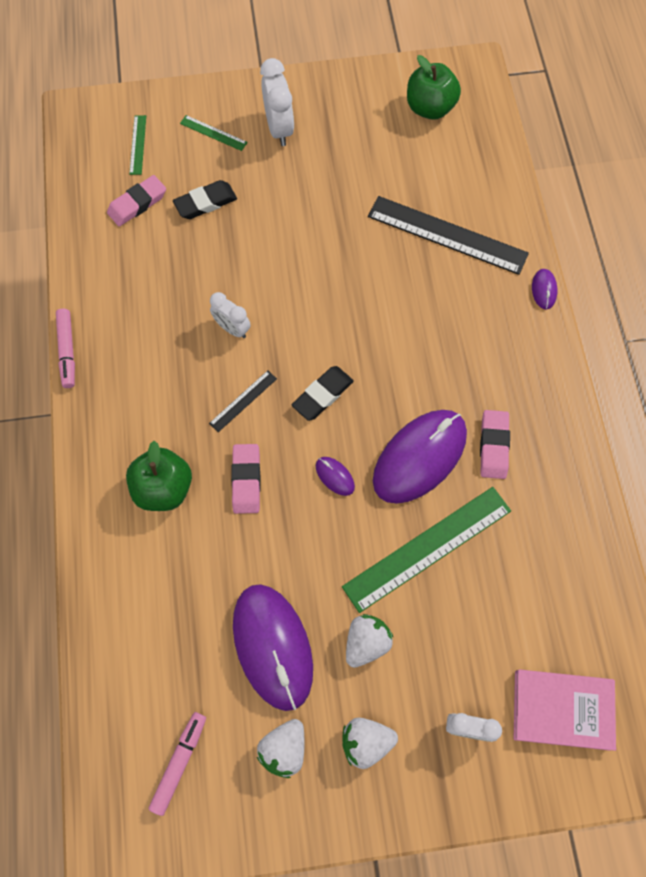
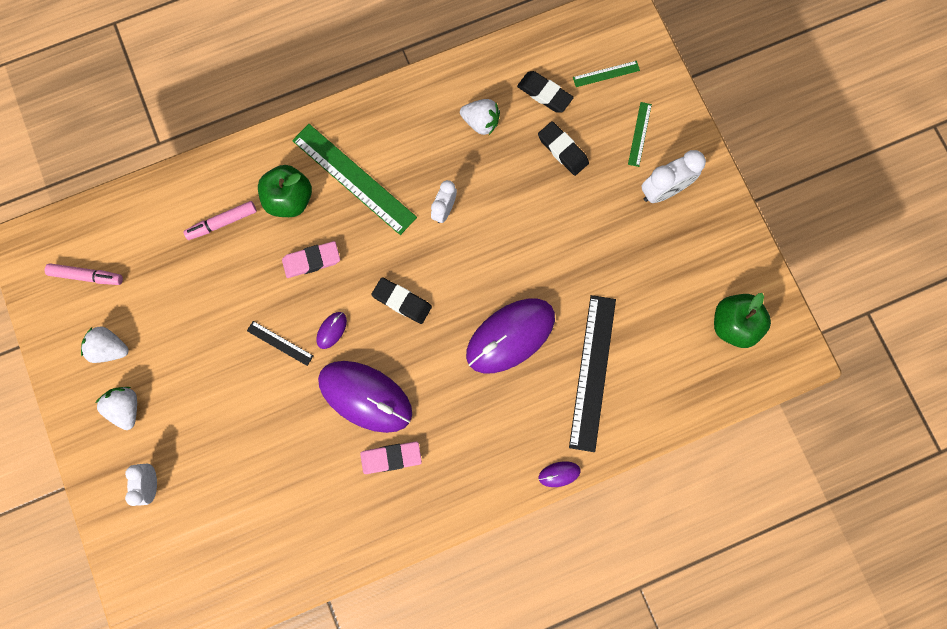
camera: 75 degrees right, 10 degrees up
(67, 351) = (388, 86): pink marker -> pink marker (222, 222)
(137, 203) = (544, 94): pink eraser -> black eraser
(243, 401) = (380, 238): black ruler -> black ruler (280, 343)
(273, 646) = (183, 319): purple mouse -> purple mouse (510, 336)
(366, 642) = (201, 389): white strawberry -> white strawberry (481, 122)
(427, 548) = (287, 420): green ruler -> green ruler (354, 179)
(562, 709) = (180, 556): pink book -> none

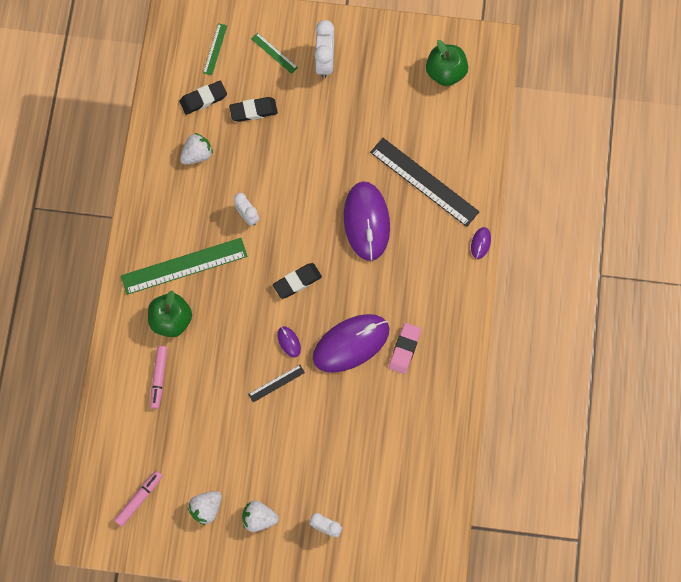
camera: 60 degrees left, 5 degrees down
(312, 260) = (228, 328): pink eraser -> none

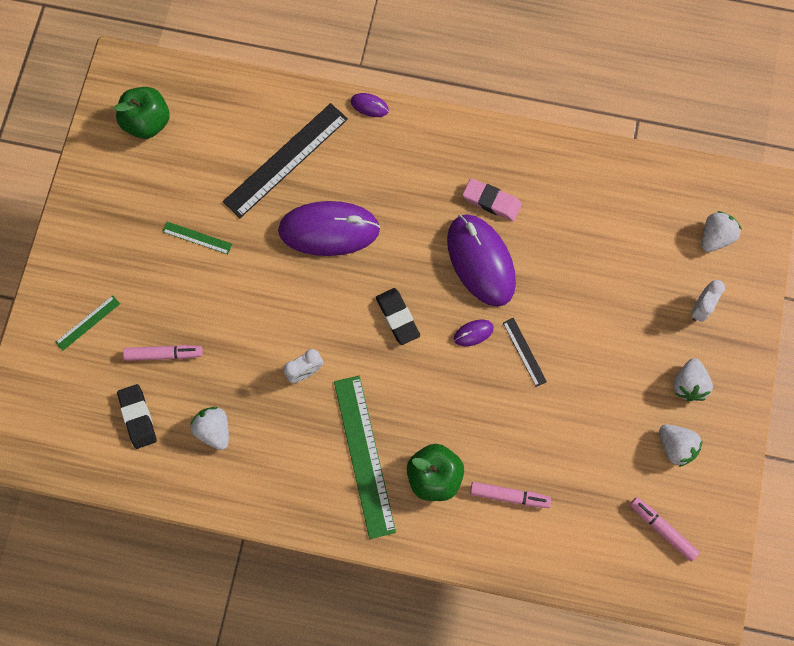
camera: 85 degrees left, 0 degrees up
(215, 49) = (69, 397): green ruler -> green ruler (197, 238)
(253, 111) = (164, 354): black eraser -> pink marker
(325, 62) = (110, 261): white clock -> none
(391, 539) = (715, 237): none -> white strawberry

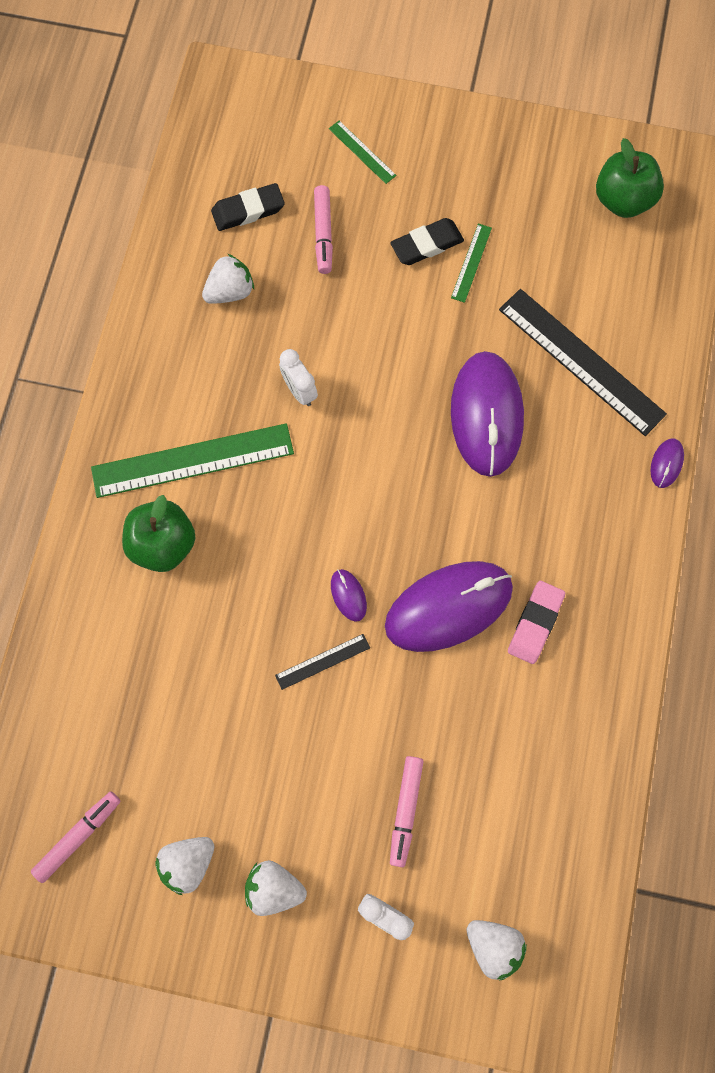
camera: 90 degrees right, 0 degrees up
(398, 317) = (369, 500): black eraser -> black eraser (427, 245)
(509, 496) = (133, 636): pink marker -> pink marker (405, 810)

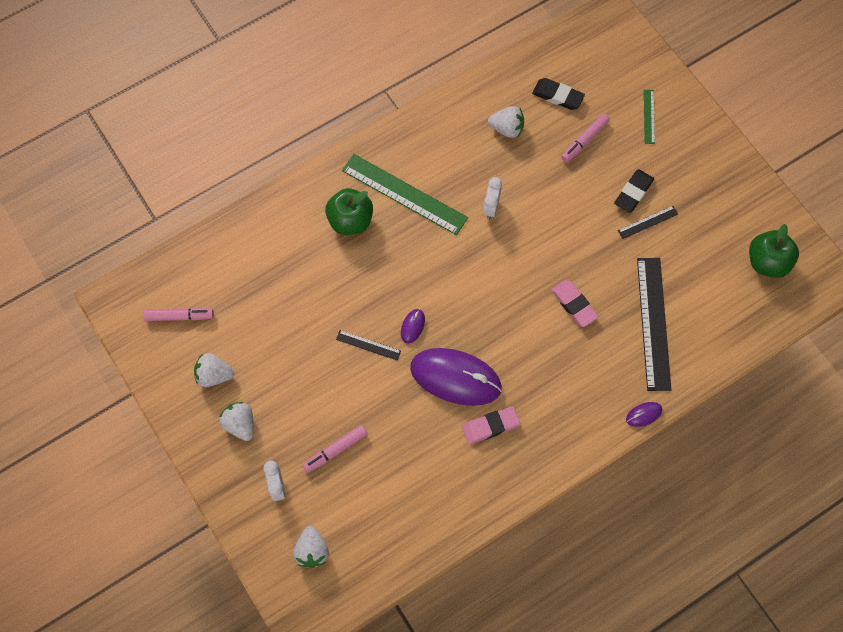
camera: 45 degrees right, 5 degrees down
(427, 245) = (633, 193): black eraser -> black eraser turned 75 degrees counterclockwise
(471, 262) = (647, 222): green ruler -> black ruler
(486, 415) = (574, 304): purple mouse -> pink eraser

